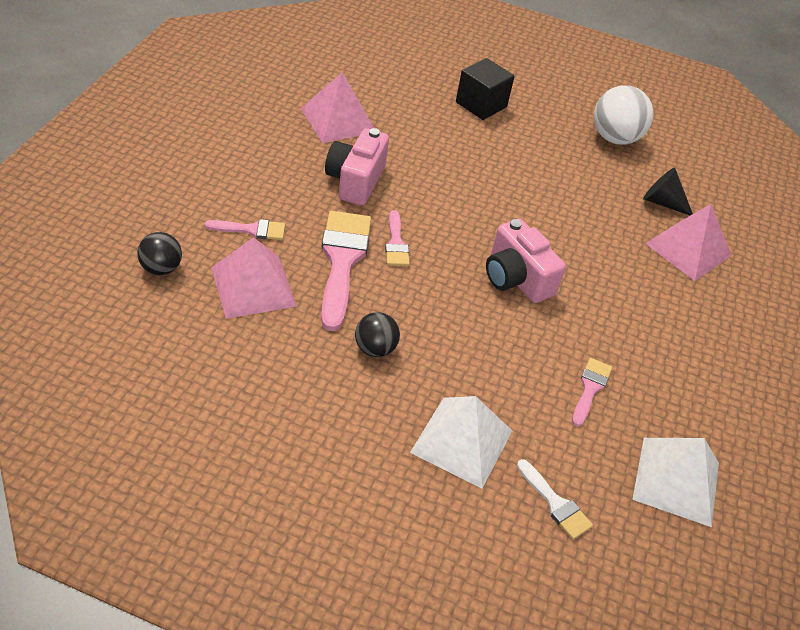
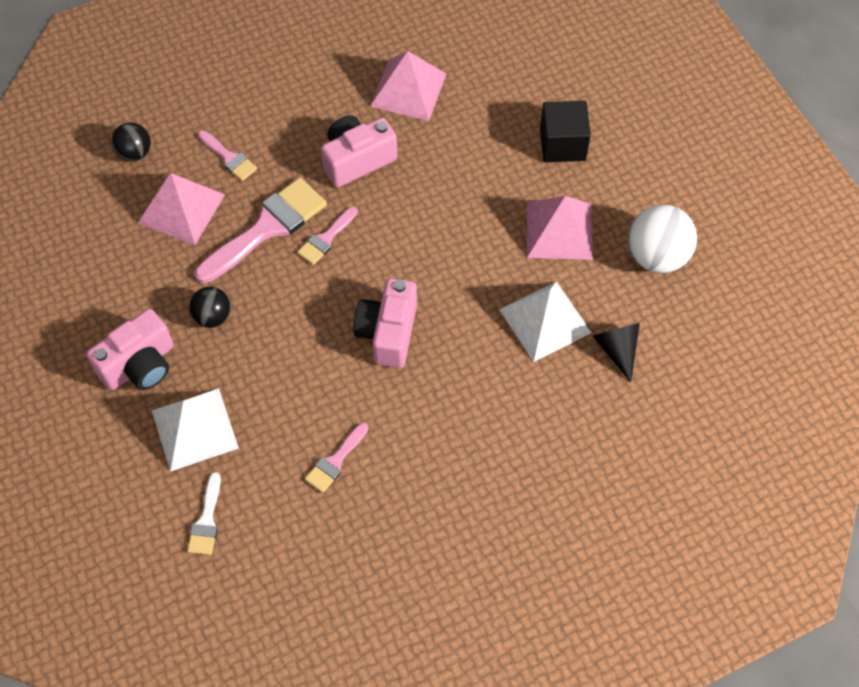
camera: 50 degrees right, 15 degrees up
(357, 424) = (139, 365): none -> pink camera
(590, 388) = (335, 461): pink brush -> pink brush turned 150 degrees clockwise
(676, 481) = (312, 575): white pyramid -> white pyramid (545, 321)
(688, 249) = (581, 409): pink pyramid -> pink pyramid (559, 230)

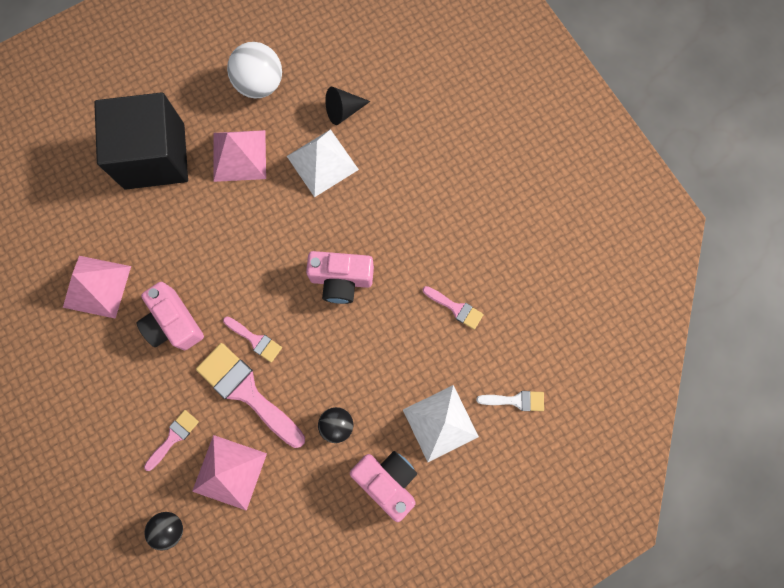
camera: 95 degrees left, 15 degrees up
(562, 144) = (154, 156): black cube -> black cube, size x1.80

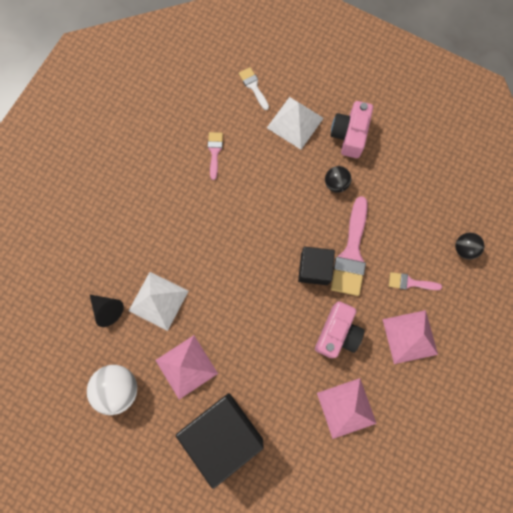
camera: 120 degrees left, 0 degrees up
(229, 472) = (407, 233): pink pyramid -> pink pyramid (410, 336)
(255, 340) = (314, 269): pink brush -> black cube
(341, 280) = (238, 236): pink camera -> none

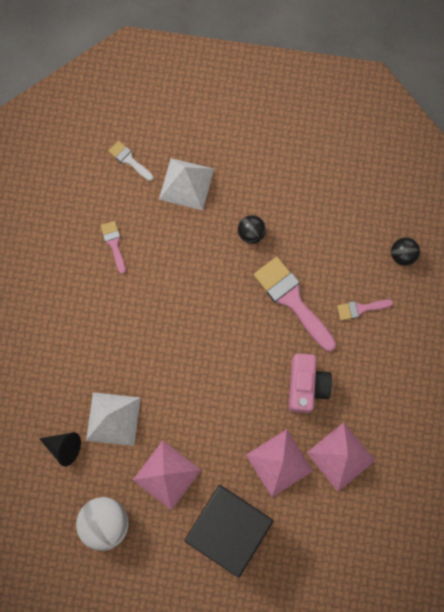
camera: 20 degrees left, 0 degrees up
(314, 269) = (260, 329): black cube -> none
(349, 135) = (247, 177): pink camera -> none
(351, 253) = (292, 300): pink brush -> pink brush turned 150 degrees clockwise
(410, 336) = (378, 363): pink pyramid -> pink pyramid (279, 462)

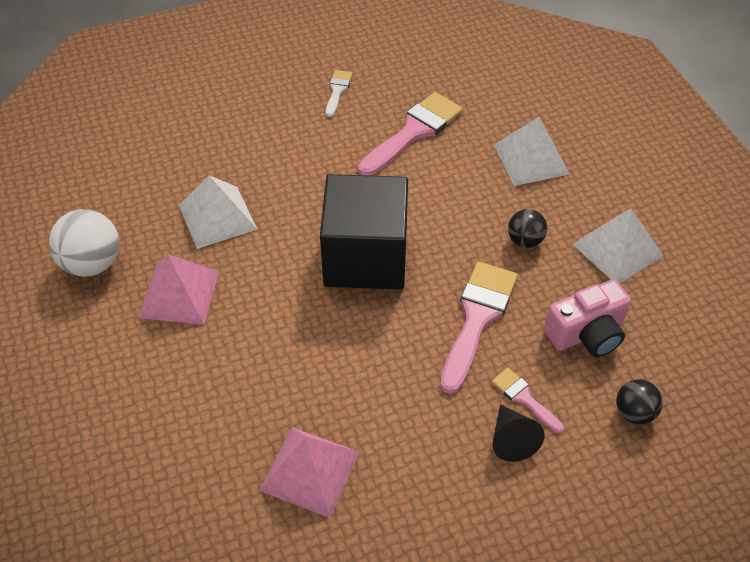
camera: 60 degrees right, 25 degrees down
(64, 447) = (160, 191): black cone -> black cone (511, 440)
(114, 243) = (414, 131): pink brush -> pink brush, size x1.95
(129, 160) = (514, 103): white brush -> white brush (337, 90)
(228, 527) = (145, 386): black cube -> black cube (365, 257)
(279, 462) = (260, 402): pink pyramid -> none
(290, 183) = (617, 249): none -> white pyramid
(306, 385) = (379, 385): pink camera -> pink camera (586, 334)

